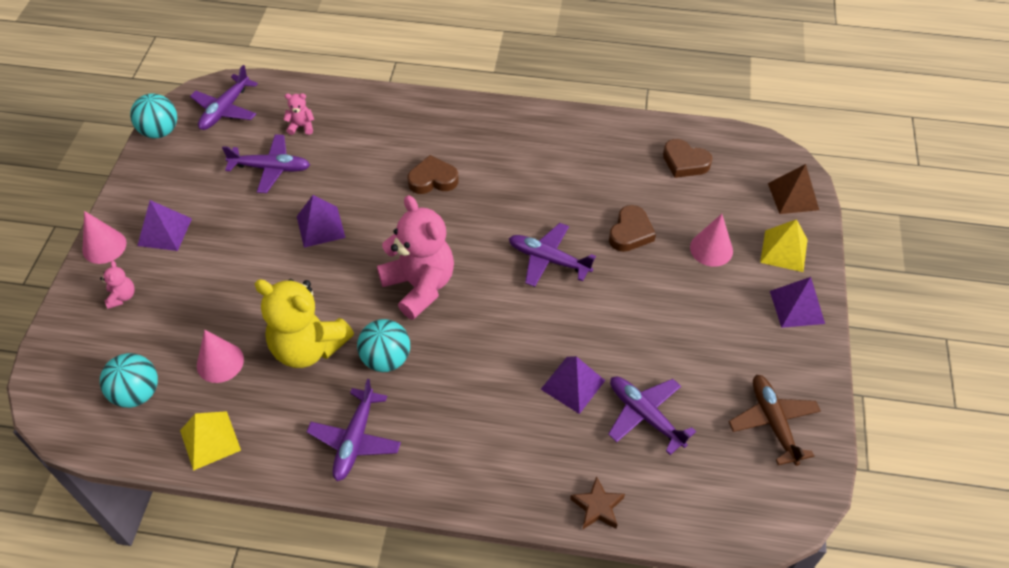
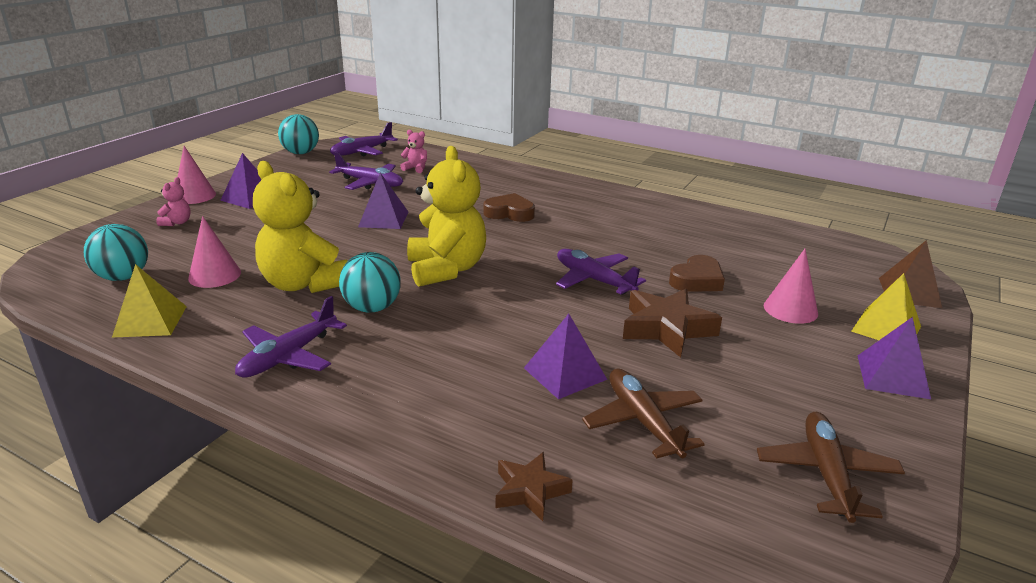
camera: 20 degrees right, 25 degrees down
(420, 286) = (446, 269): pink teddy bear -> yellow teddy bear
(627, 305) = (667, 328): none -> brown star
(645, 415) = (643, 421): purple plane -> brown plane
(685, 162) = (782, 248): brown heart -> none

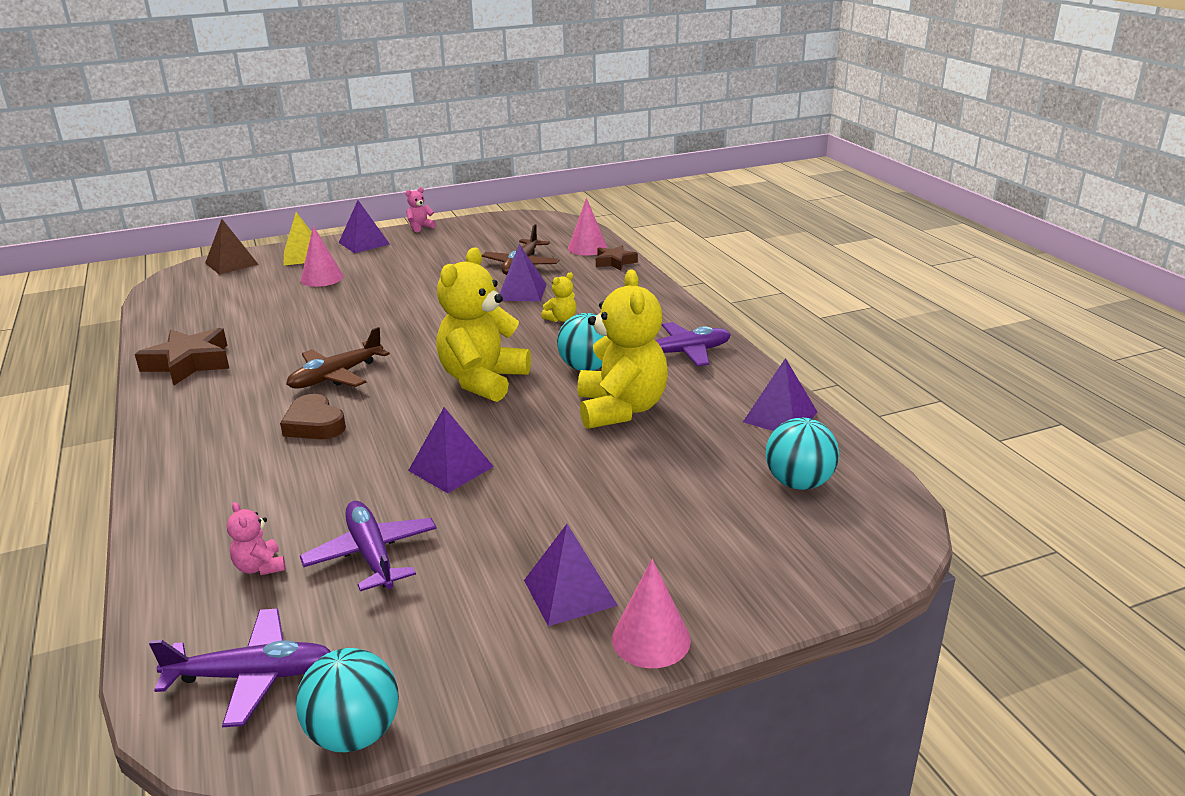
camera: 140 degrees left, 0 degrees up
(150, 321) = (780, 417): yellow pyramid -> purple pyramid
(177, 223) = (706, 568): pink teddy bear -> pink teddy bear (420, 227)
(214, 275) = (699, 450): pink cone -> pink cone (587, 248)
(465, 352) = (561, 319): none -> yellow teddy bear
(593, 280) = (391, 333): purple plane -> none
(667, 328) = (417, 292): brown star -> brown star (189, 363)
(697, 280) = (325, 310): brown heart -> none
(826, 473) = (481, 233): brown plane -> brown plane (336, 376)

